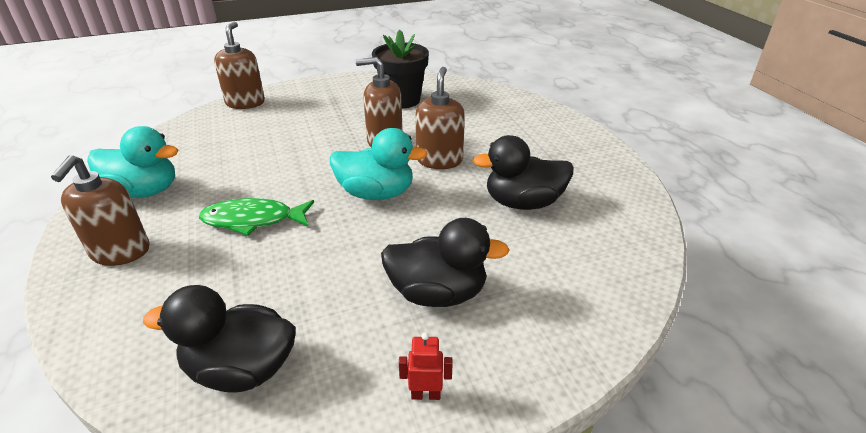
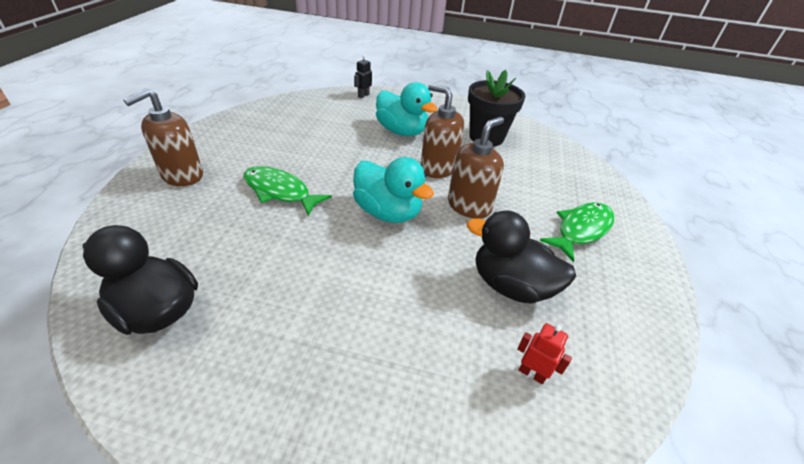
camera: 30 degrees right, 5 degrees up
(144, 191) = (237, 137): turquoise duck -> turquoise duck (402, 131)
(245, 103) = (363, 95): brown soap dispenser -> black robot
(426, 394) = (250, 427): red robot -> red robot (532, 373)
(438, 293) = (351, 333): black duck -> none
(536, 143) = (581, 230): none -> green fish

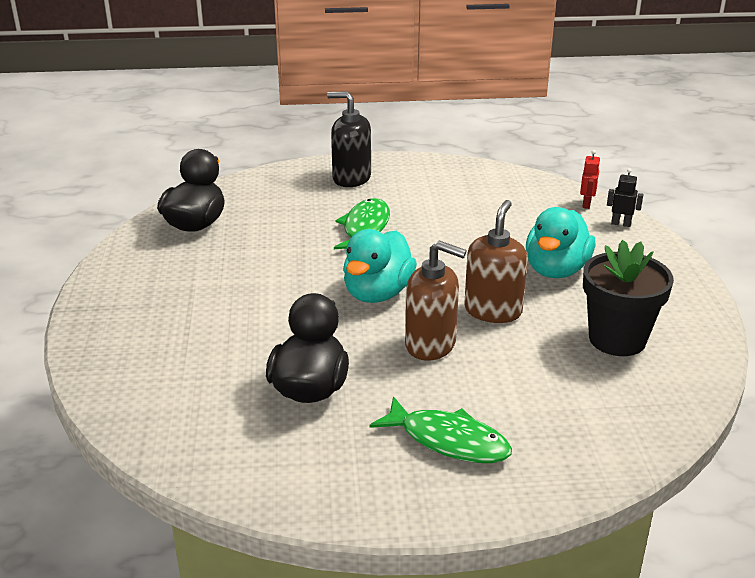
camera: 75 degrees right, 10 degrees down
(182, 175) = (351, 178): brown soap dispenser -> black soap dispenser
(532, 373) = (203, 409): red robot -> red robot (587, 204)

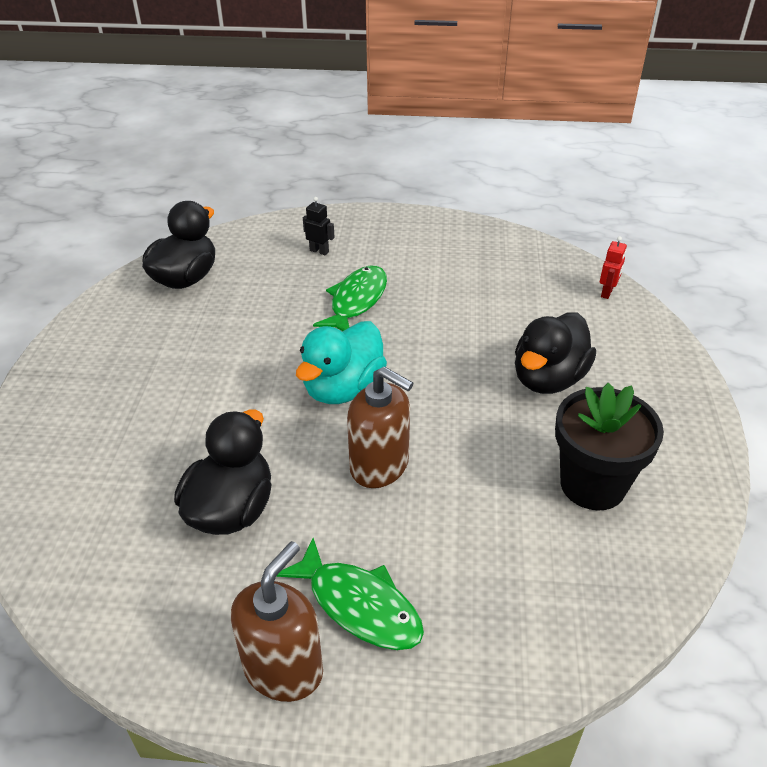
camera: 10 degrees right, 10 degrees up
(351, 178) = (362, 235): black soap dispenser -> none
(493, 311) = (462, 427): brown soap dispenser -> brown soap dispenser (283, 668)
(556, 270) = (548, 379): turquoise duck -> black duck
(621, 224) = (639, 323): black robot -> black robot (319, 251)

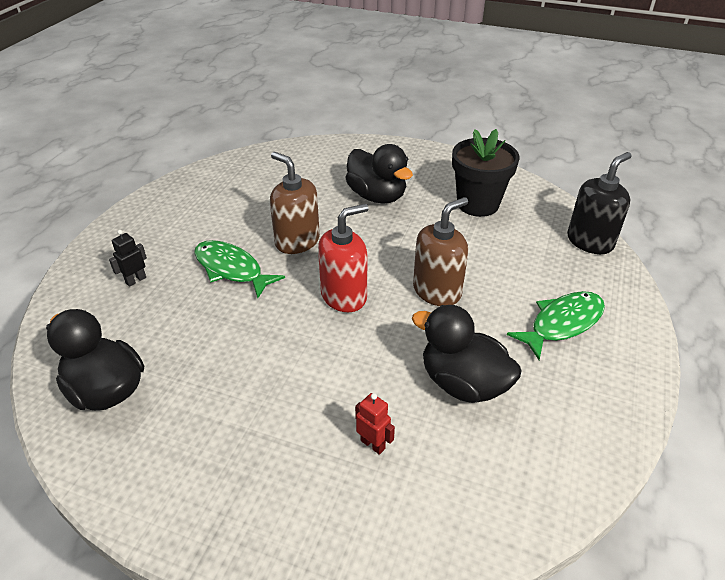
camera: 75 degrees left, 0 degrees up
(283, 668) = (612, 369): brown soap dispenser -> brown soap dispenser (297, 241)
(343, 389) = (344, 296): turquoise duck -> red soap dispenser
(570, 639) = (590, 241): none -> black soap dispenser
(607, 293) = (300, 150): red robot -> red robot (373, 444)

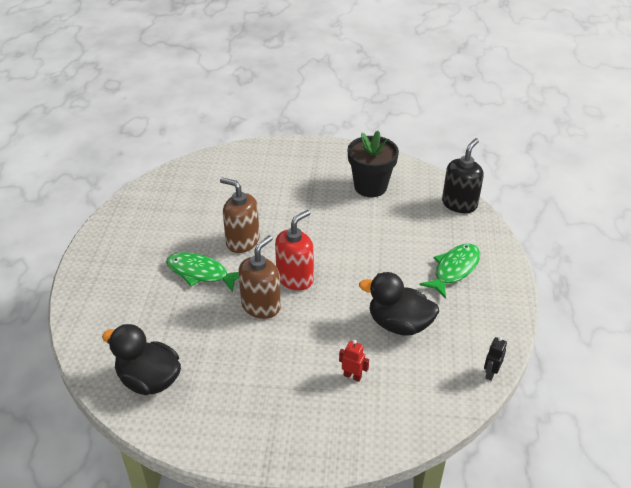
camera: 15 degrees left, 0 degrees up
(136, 280) = (128, 295): black robot -> black robot (490, 373)
(377, 196) = (290, 192): black duck -> none
(437, 291) = (361, 262): brown soap dispenser -> brown soap dispenser (261, 306)

